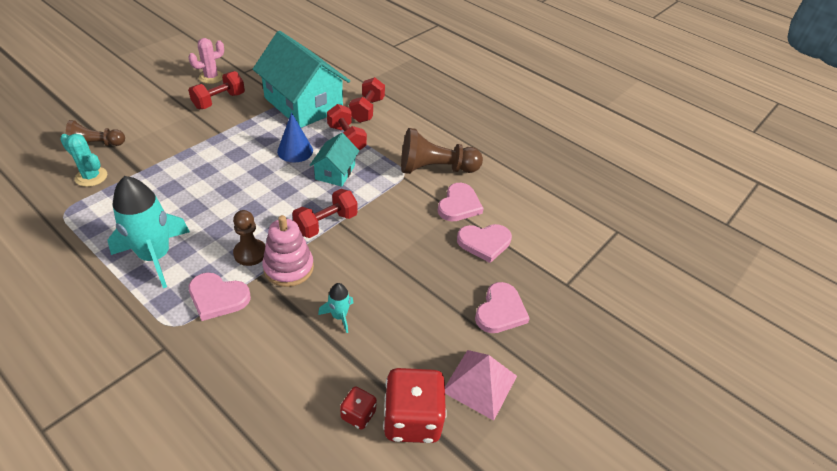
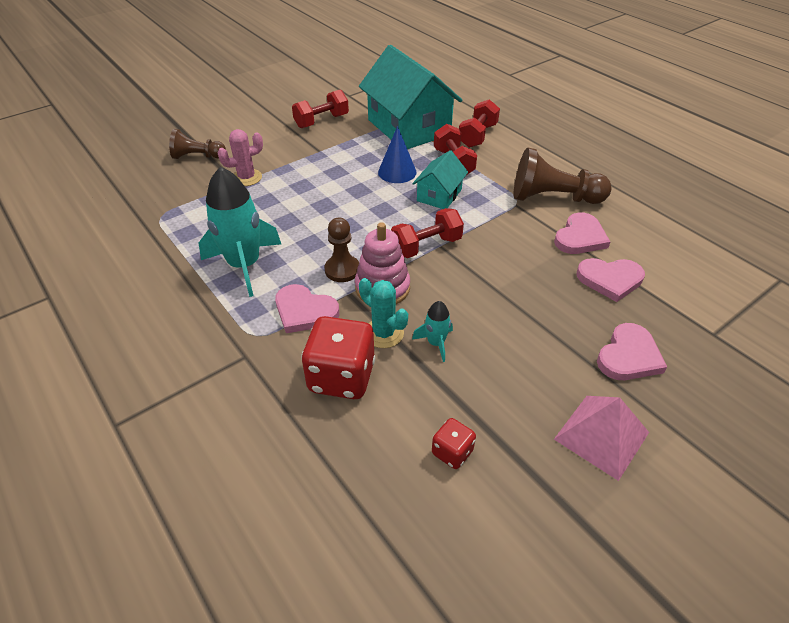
camera: 15 degrees right, 0 degrees up
(91, 177) = (190, 186): turquoise cactus -> turquoise cactus (383, 333)
(211, 77) = (315, 99): pink cactus -> pink cactus (246, 178)
(412, 419) = (516, 465): red dice -> red dice (341, 377)

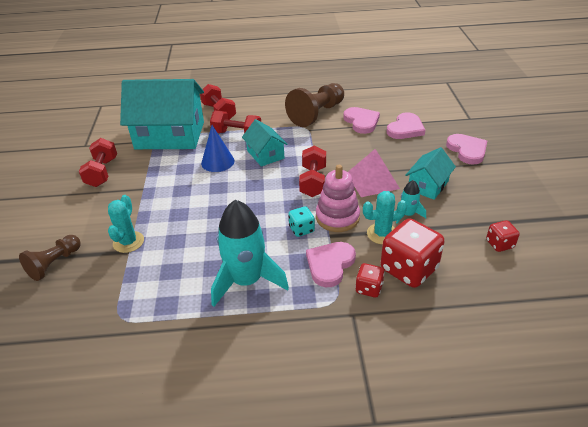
camera: 55 degrees left, 5 degrees down
(246, 178) = (128, 242): pink cactus -> turquoise cactus
(289, 354) = (369, 288): none -> red dice
(304, 311) = (330, 264): pink heart -> pink heart turned 150 degrees clockwise
(342, 270) = (301, 229): brown pawn -> turquoise dice
(509, 342) = (428, 185): none -> turquoise house
(601, 435) = (516, 185): pink pyramid -> pink pyramid (372, 180)

